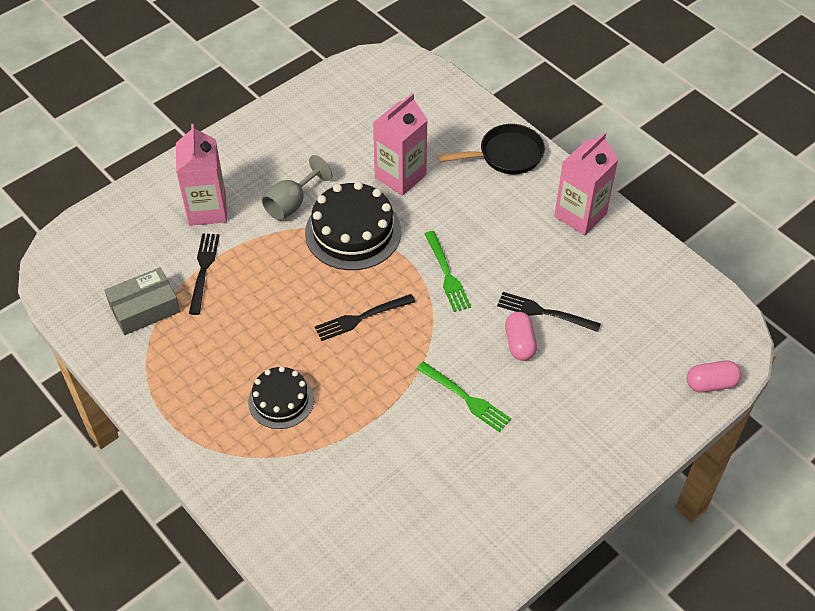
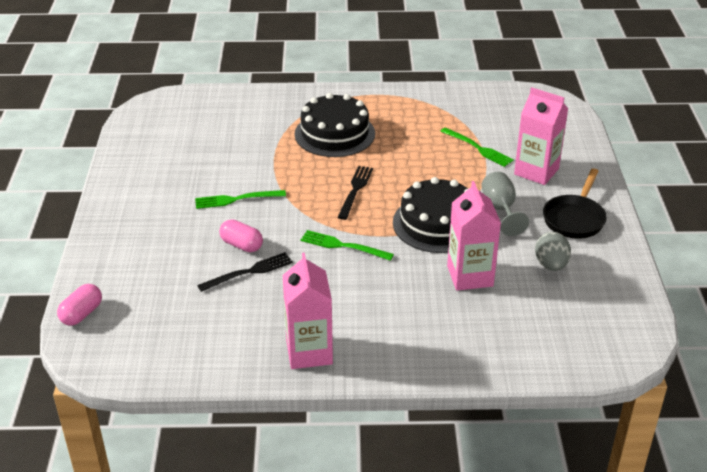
camera: 130 degrees right, 15 degrees down
(144, 308) = (471, 116): grey box -> none
(203, 269) = (478, 148): black fork -> green fork
(281, 400) = (334, 134): black cake -> black cake, size x1.62
(338, 139) = (551, 265): none -> grey egg
(506, 155) = (426, 351): black pan -> black pan (574, 218)

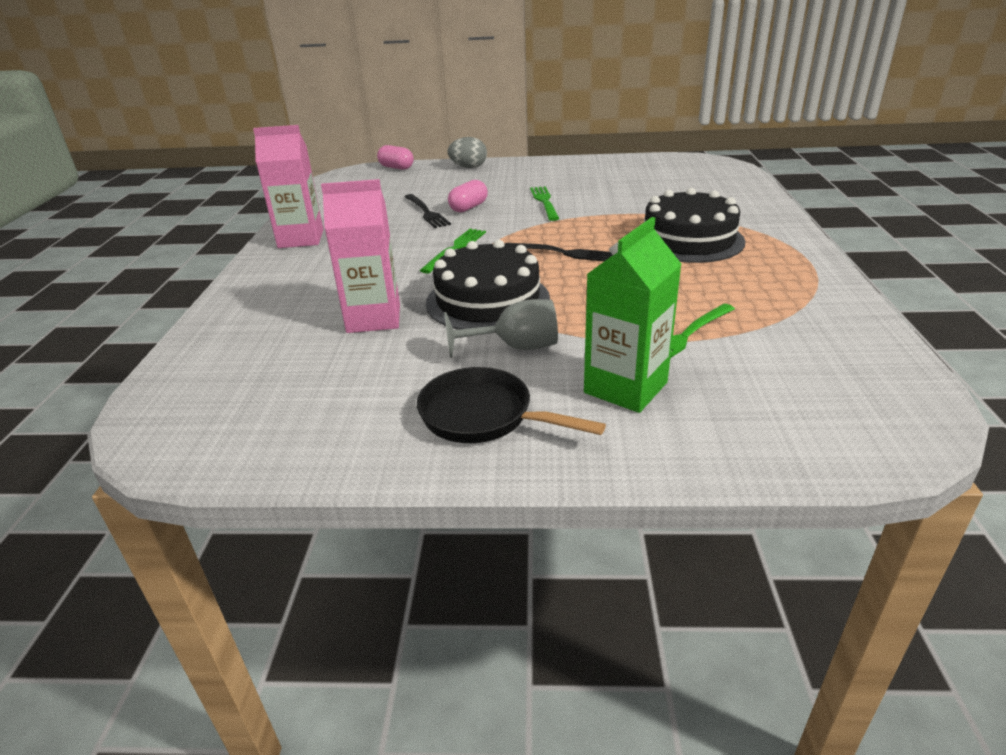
camera: 95 degrees right, 5 degrees down
(536, 171) = (625, 387): pink carton -> green carton
(551, 265) = (371, 381): grey egg -> grey egg (468, 167)

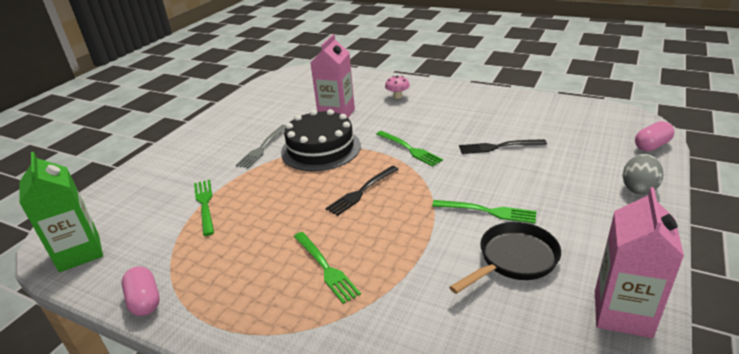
camera: 115 degrees right, 0 degrees up
(297, 287) = (397, 96): none -> pink mushroom
(301, 239) = (475, 98): pink carton -> pink carton (622, 313)
(468, 208) = (497, 167): pink capsule -> pink capsule (145, 301)
(483, 416) = (222, 131): black pan -> black pan (514, 259)
(515, 347) = (262, 148): grey goblet -> grey fork
(625, 387) = (192, 170): green carton -> green carton (79, 253)
(688, 240) = (326, 268): black cake -> green fork

